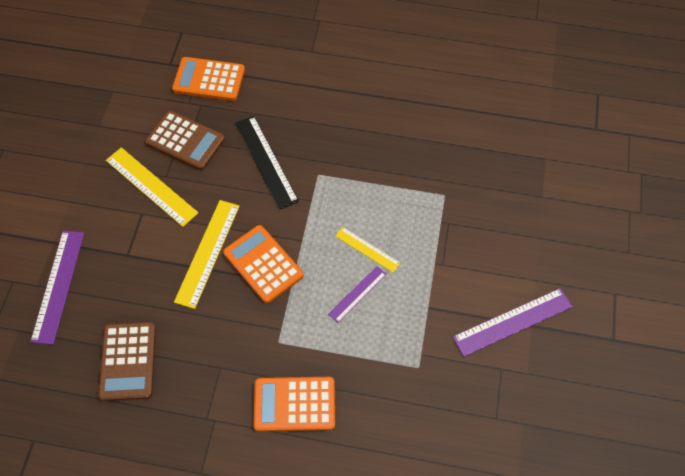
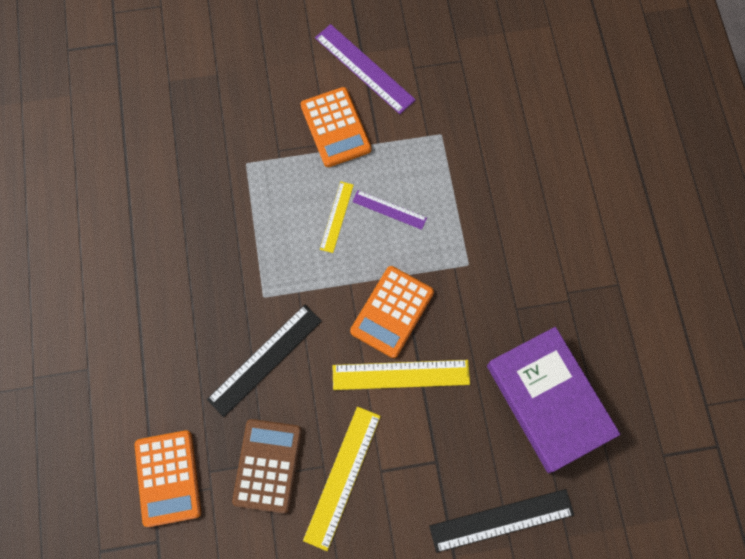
camera: 110 degrees left, 10 degrees up
(58, 286) = (501, 520): purple ruler -> black ruler
(128, 361) = (549, 401): brown calculator -> purple book
(294, 404) = (521, 227): orange calculator -> orange calculator (336, 127)

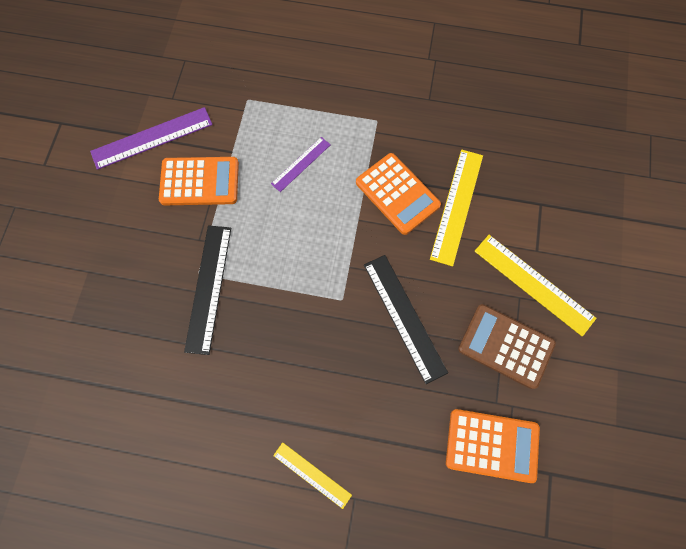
camera: 70 degrees left, 0 degrees up
(336, 216) = (289, 210): yellow ruler -> yellow ruler (312, 475)
(501, 520) = (602, 172): black ruler -> black ruler (209, 288)
(549, 401) = (514, 104): purple book -> none

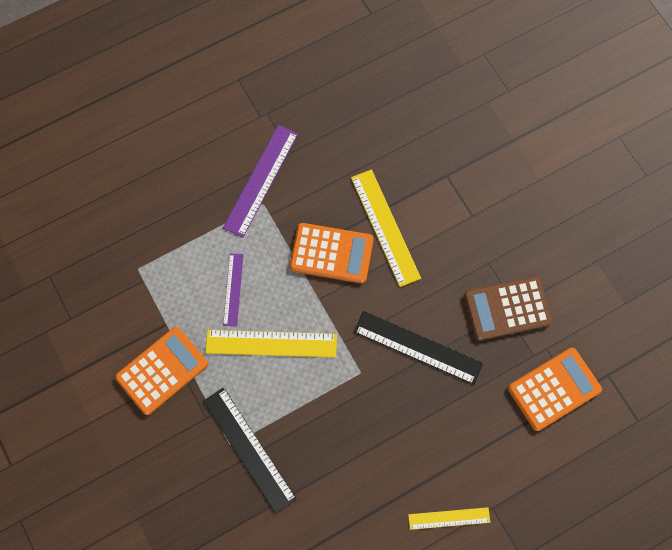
camera: 40 degrees left, 0 degrees up
(152, 138) = (86, 367): purple ruler -> purple ruler (261, 180)
(534, 284) = (490, 244): yellow ruler -> yellow ruler (271, 343)

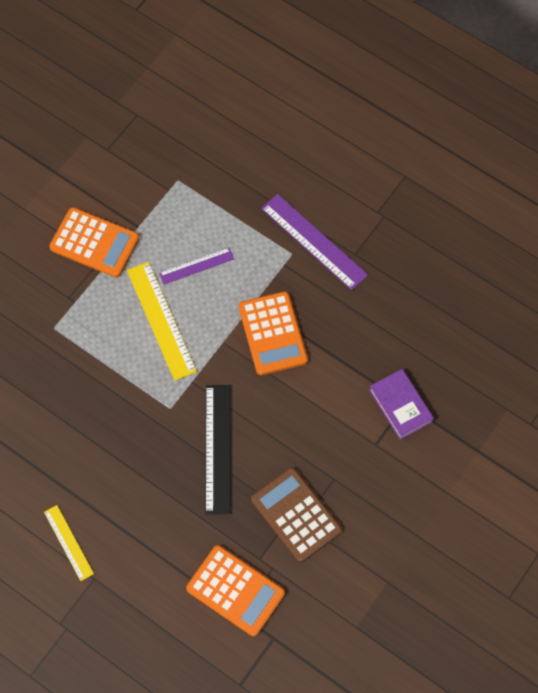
camera: 65 degrees right, 5 degrees down
(249, 449) = (57, 345): black ruler -> none
(261, 180) = (314, 241): purple ruler -> purple ruler turned 45 degrees clockwise
(385, 227) = (323, 369): yellow ruler -> none
(447, 180) = (400, 406): none -> purple book

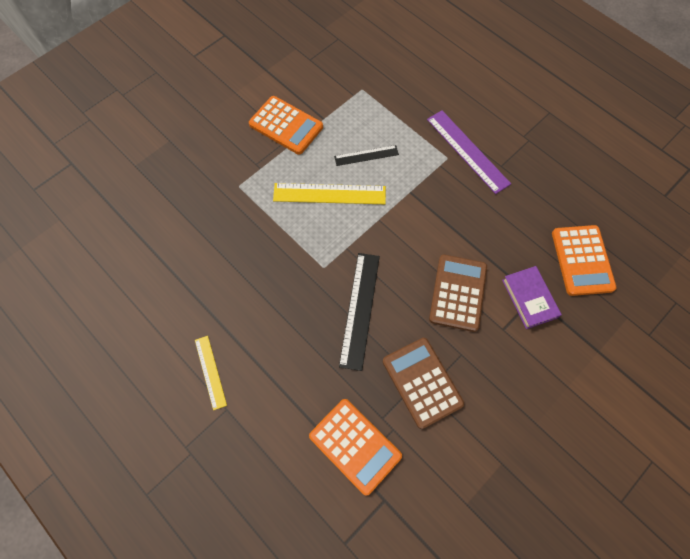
camera: 10 degrees right, 0 degrees up
(161, 320) = (329, 193): yellow ruler -> yellow ruler turned 75 degrees counterclockwise
(196, 266) = (366, 155): purple ruler -> black ruler
(273, 333) = (423, 219): orange calculator -> orange calculator (582, 260)
(322, 412) = (457, 293): none -> brown calculator

